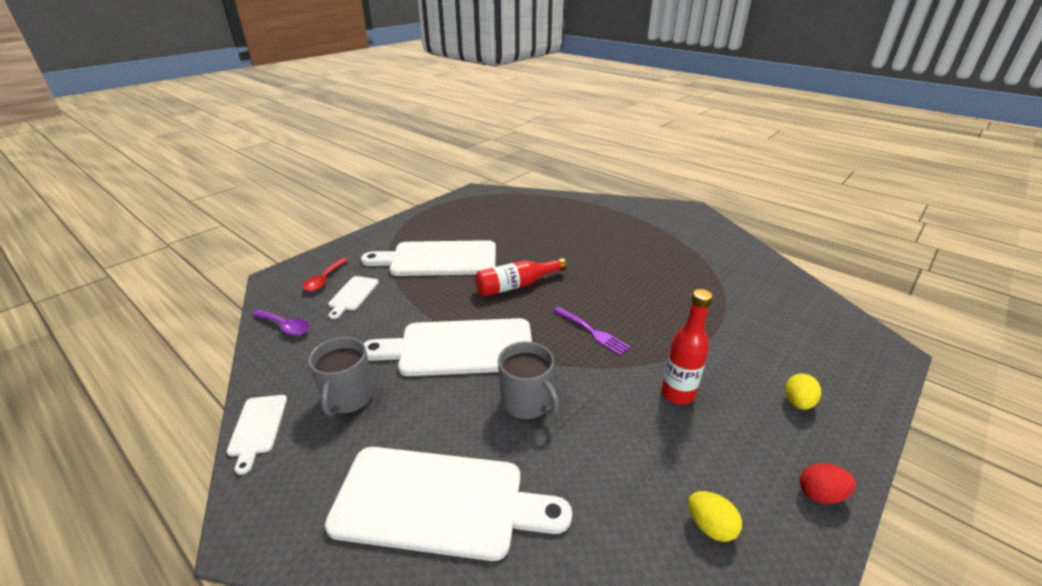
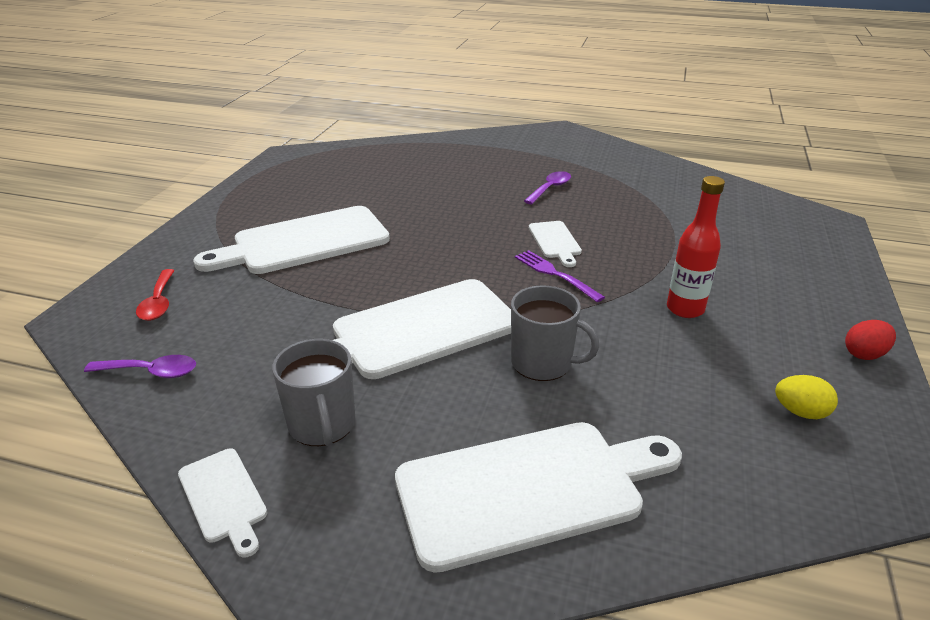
camera: 25 degrees left, 0 degrees up
(352, 295) = (219, 310): white cutting board -> white cutting board (555, 241)
(516, 285) = (430, 248): red bottle -> none
(592, 332) = (554, 274): purple fork -> purple fork turned 150 degrees counterclockwise
(644, 258) = (550, 189): none -> purple spoon
(797, 403) = (792, 285): yellow egg -> none

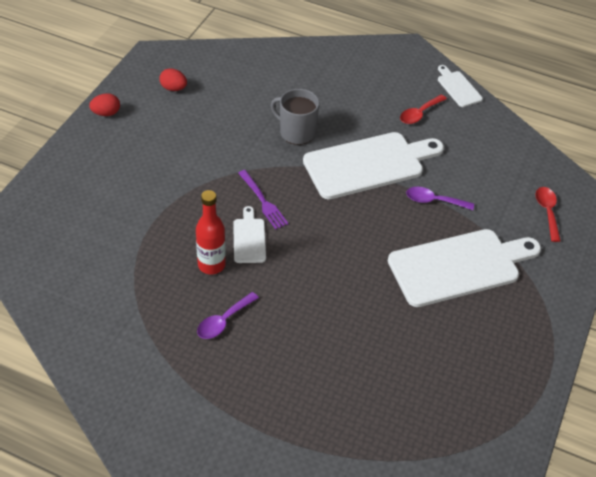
camera: 175 degrees left, 15 degrees up
(150, 372) = (524, 156): purple spoon -> purple spoon (434, 201)
(322, 425) = (419, 113): grey mug -> red spoon
(529, 489) = (323, 73): white cutting board -> none
(685, 309) = (188, 158): red bottle -> red bottle (211, 265)
(800, 412) = (173, 88): yellow egg -> red egg

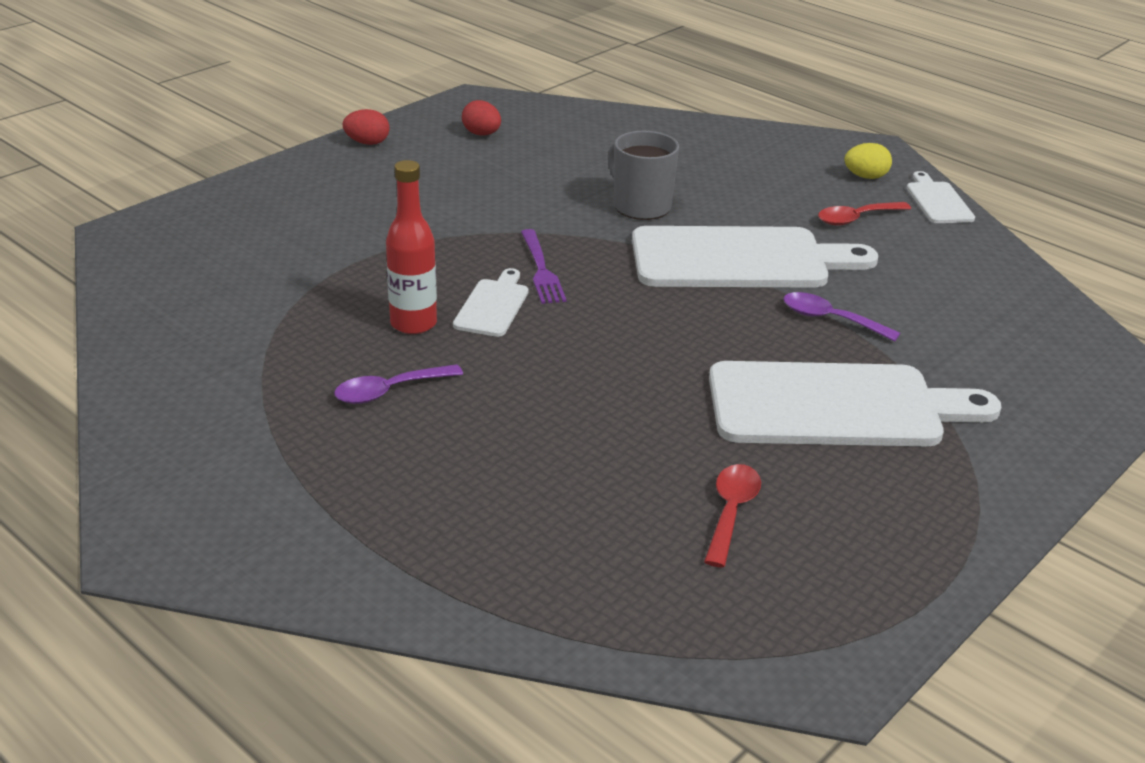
camera: 20 degrees right, 15 degrees down
(412, 75) = (865, 177): none -> yellow egg
(547, 212) = (1035, 370): red spoon -> red spoon (731, 512)

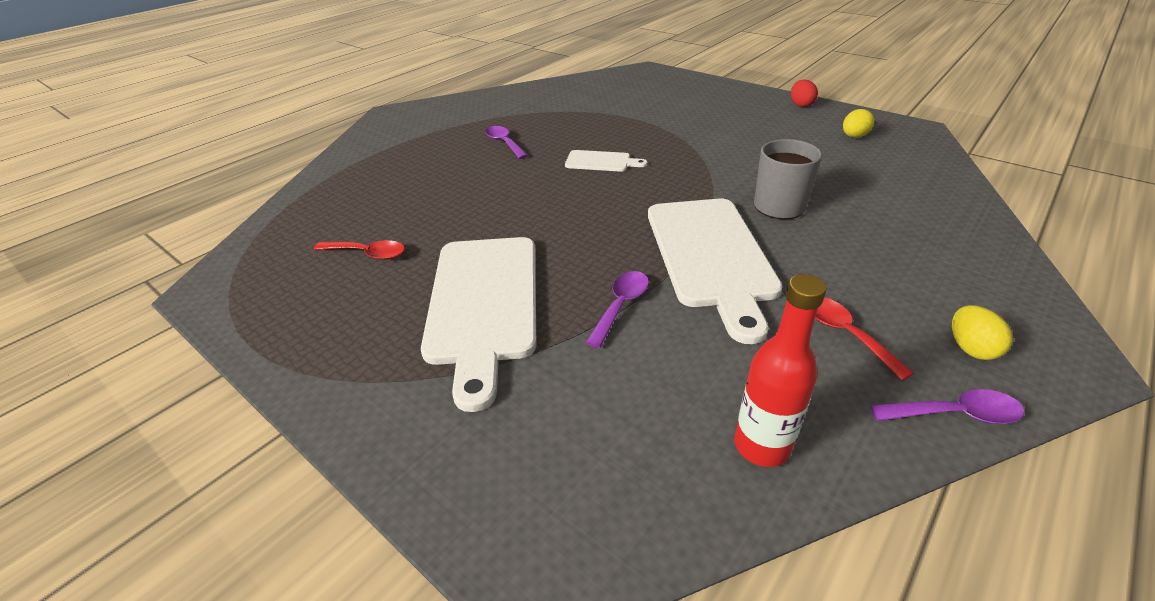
camera: 90 degrees right, 5 degrees up
(413, 324) = (574, 142): red bottle -> red bottle (762, 446)
(481, 134) = (854, 136): red egg -> yellow egg
(541, 270) = (654, 173): purple fork -> none
(938, 201) = (954, 414): white cutting board -> purple spoon

